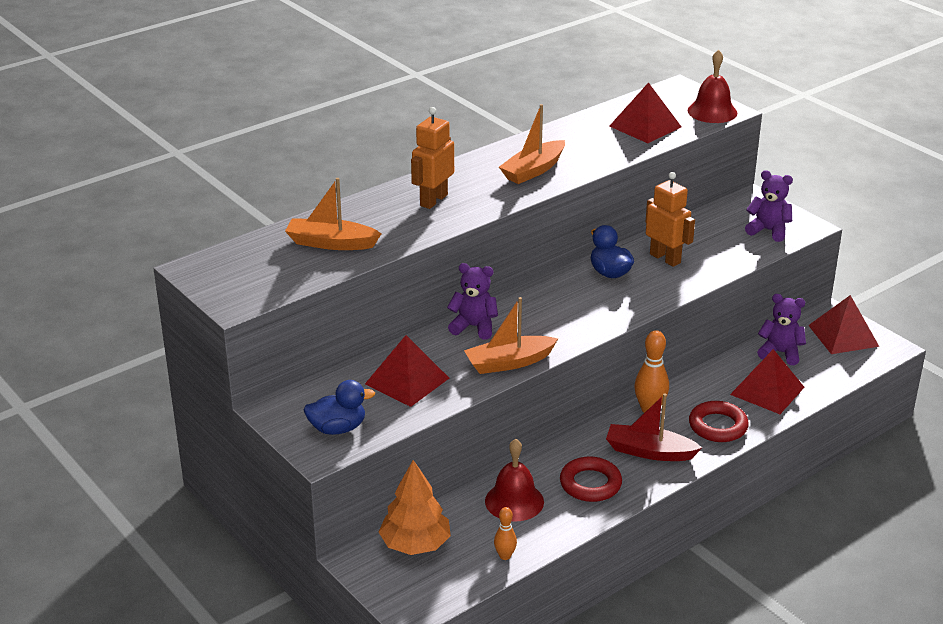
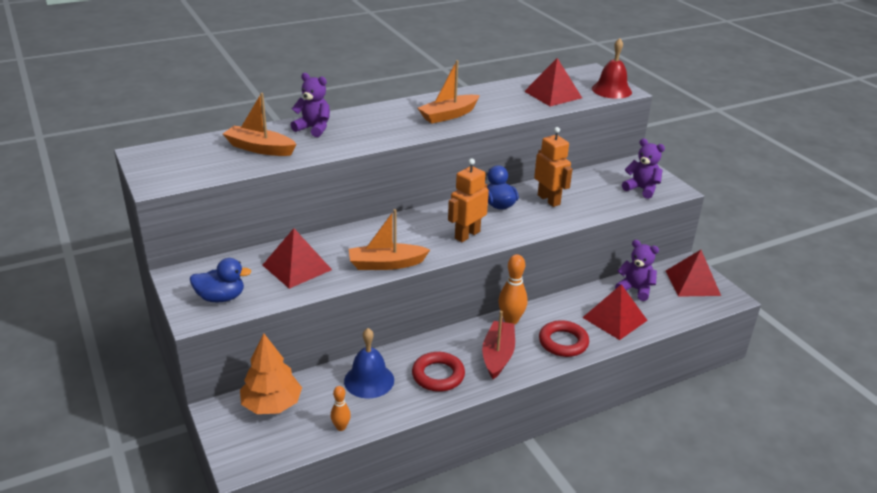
camera: 10 degrees right, 0 degrees up
(433, 200) = (358, 127): orange robot -> orange robot (467, 235)
(474, 327) = (371, 232): purple teddy bear -> purple teddy bear (313, 128)
(514, 501) = (369, 380): red bell -> blue bell
(649, 452) = (498, 355): red boat -> red boat turned 75 degrees clockwise

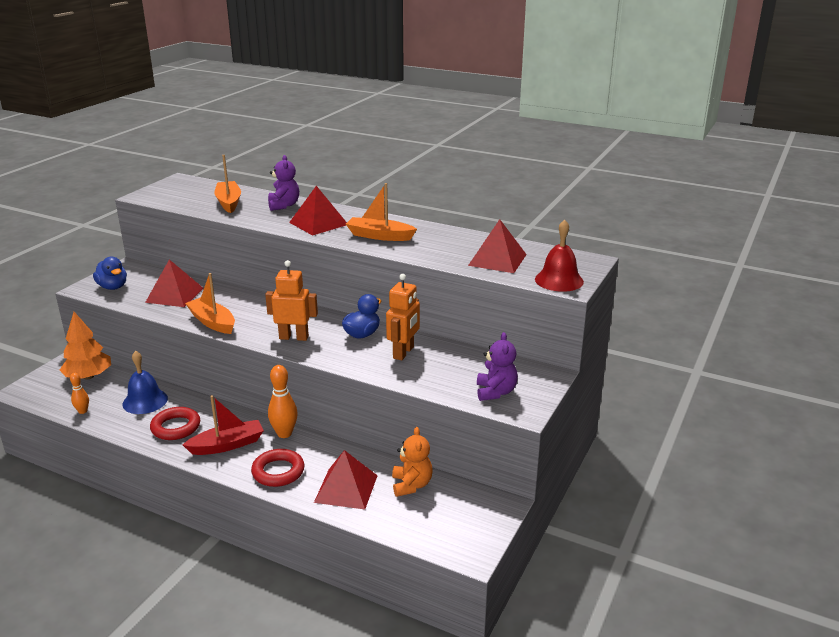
camera: 55 degrees right, 5 degrees down
(635, 289) = (411, 485): purple teddy bear -> orange teddy bear
(692, 283) = (469, 519): red pyramid -> red pyramid (318, 223)

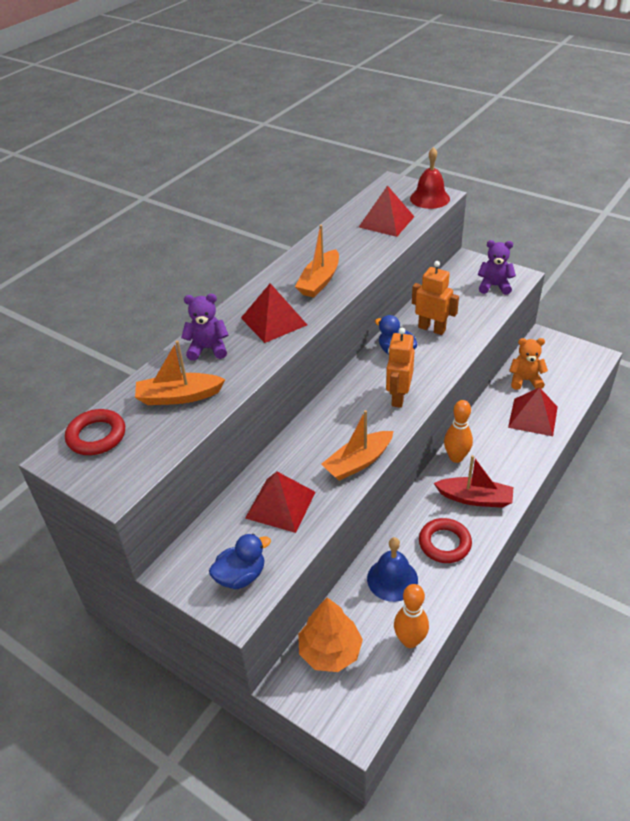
camera: 80 degrees left, 15 degrees up
(83, 411) = (410, 640): orange bowling pin -> orange bowling pin, size x1.70
(227, 445) = (475, 498): red boat -> red boat turned 120 degrees clockwise
(278, 472) = (514, 459): red ring -> red ring (96, 436)

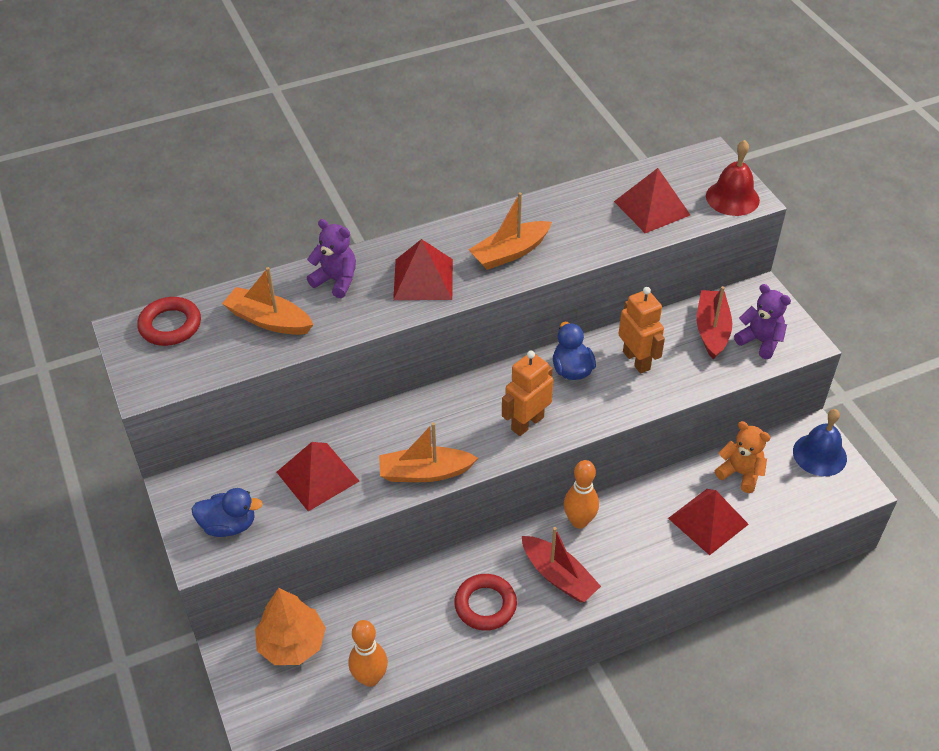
camera: 30 degrees right, 5 degrees up
(392, 579) = (404, 610): blue bell -> blue bell (819, 454)
(460, 292) = (711, 330): none -> red boat

